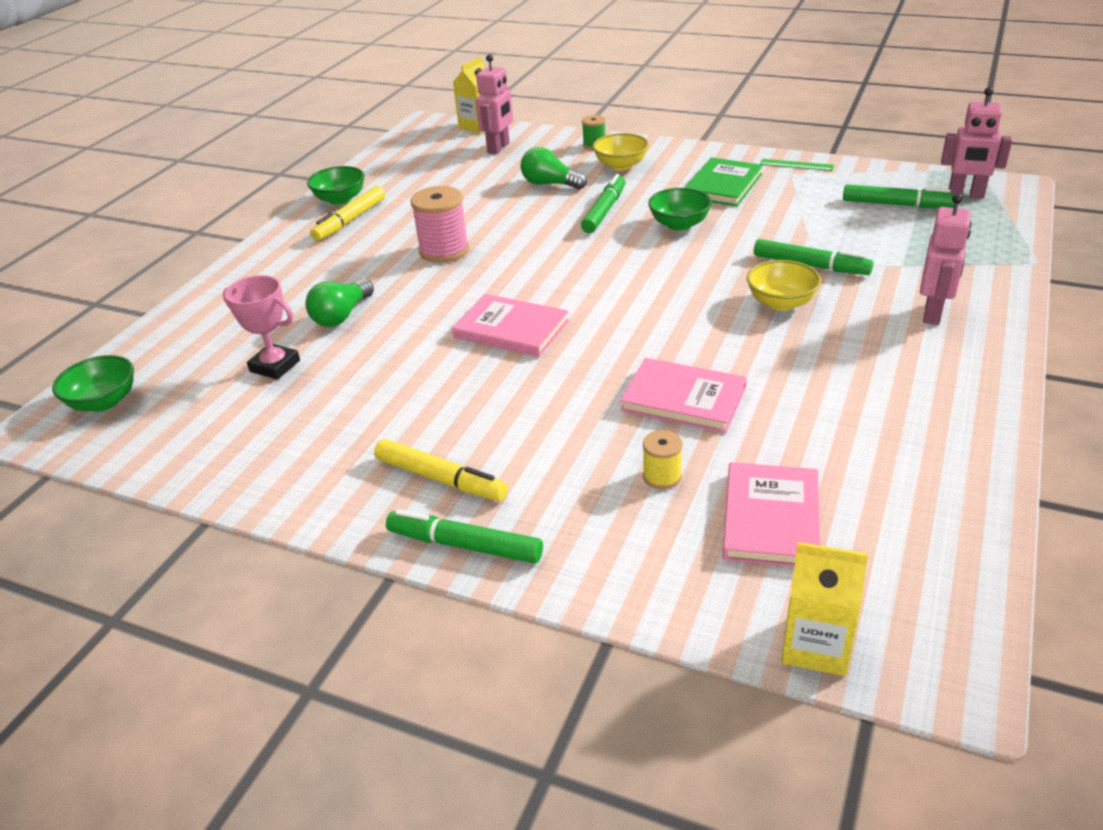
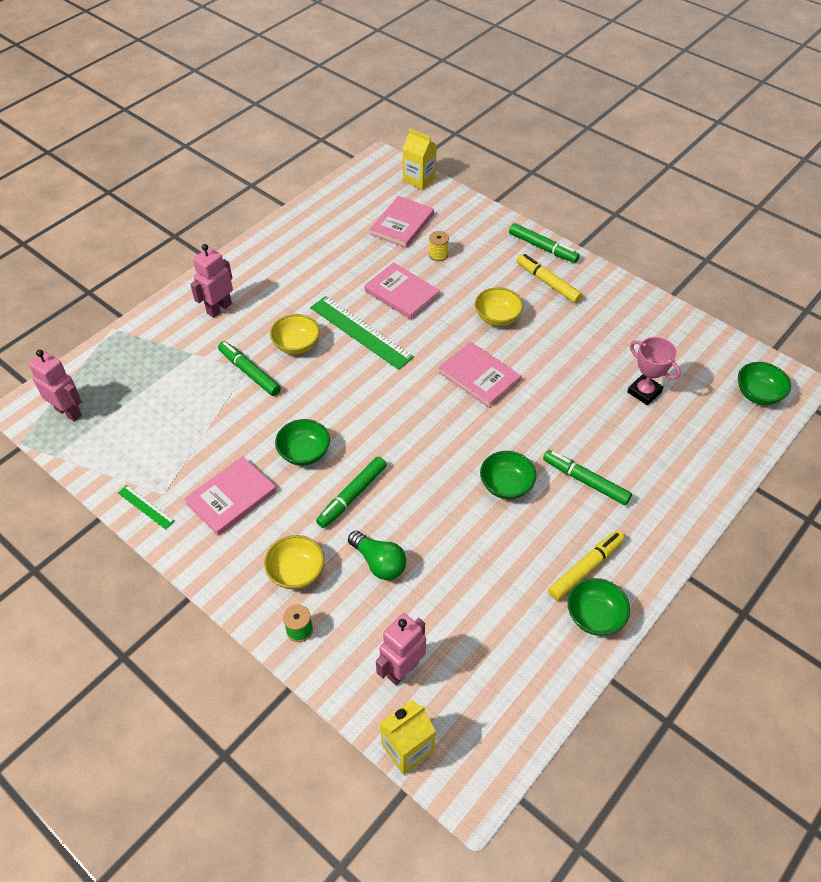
camera: 165 degrees left, 15 degrees up
(342, 316) = (597, 429): green light bulb -> none
(444, 250) = (506, 485): pink spool -> green bowl
(512, 403) = (497, 318): none -> yellow bowl
(707, 336) = (360, 332): none -> green ruler
(723, 185) = (231, 497): green book -> pink book
(896, 204) = (128, 418): green marker -> green marker (585, 481)

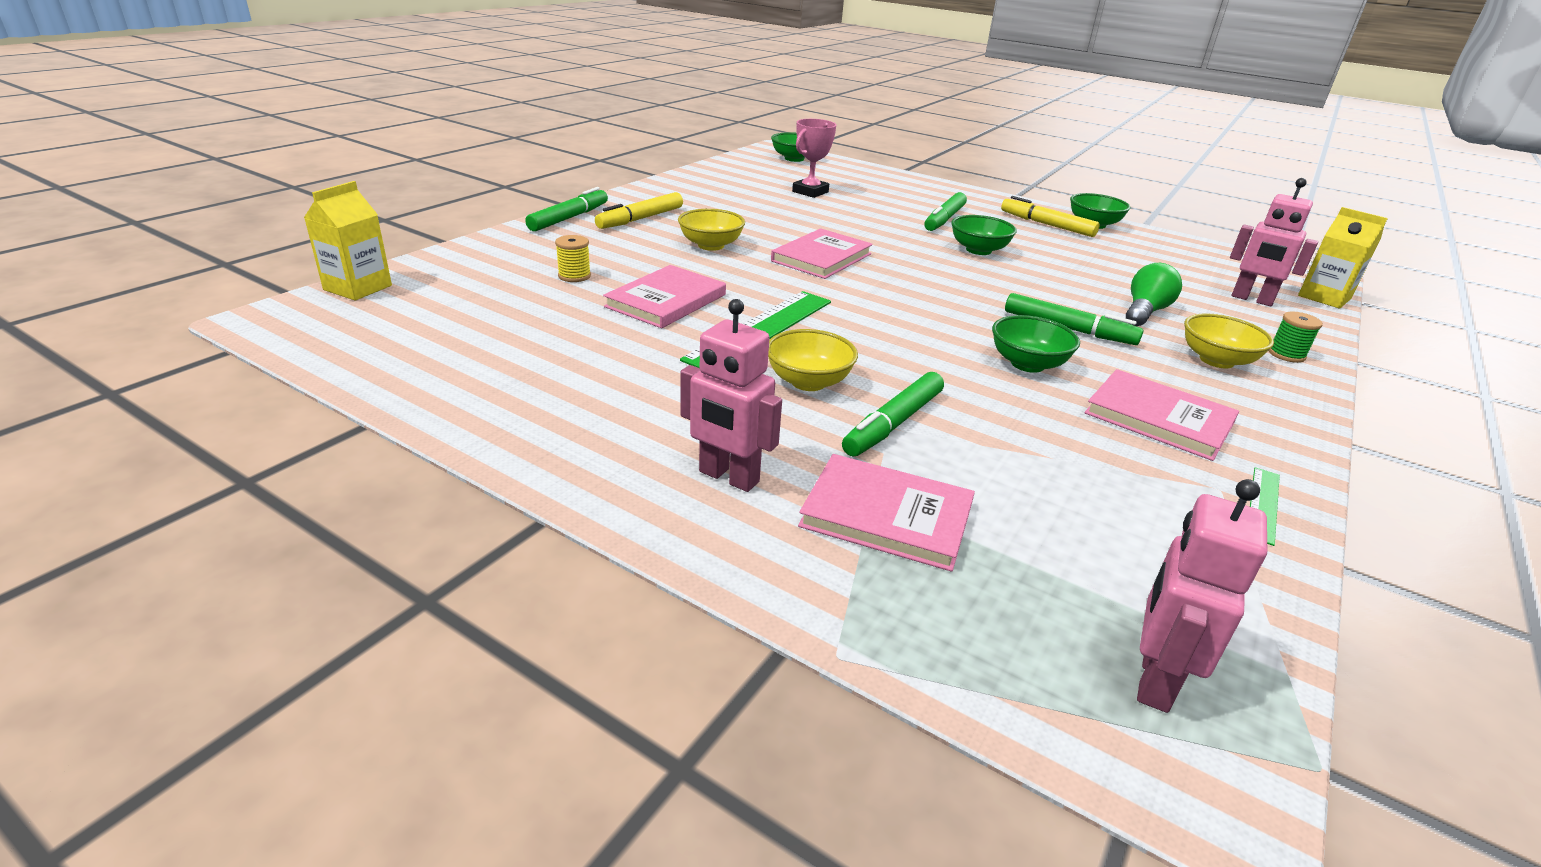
camera: 100 degrees left, 20 degrees down
(402, 224) = (486, 301): pink book -> pink book (887, 515)

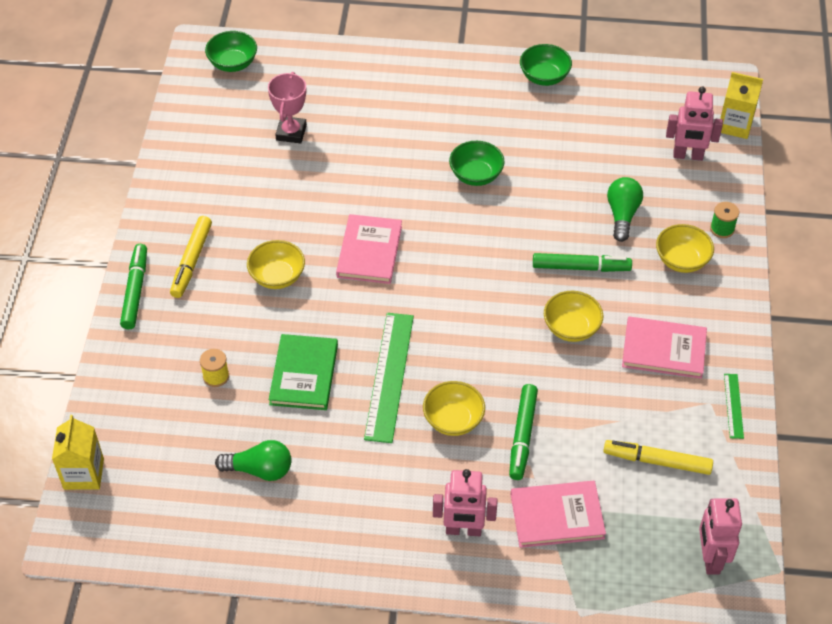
camera: 25 degrees left, 20 degrees up
(533, 342) = (259, 469): none -> green light bulb
(666, 301) = (304, 374): pink book -> green book
(944, 219) = (426, 130): green marker -> none
(1027, 364) = (571, 328): green bowl -> yellow bowl
(1047, 225) = (508, 97): yellow marker -> yellow marker (657, 461)

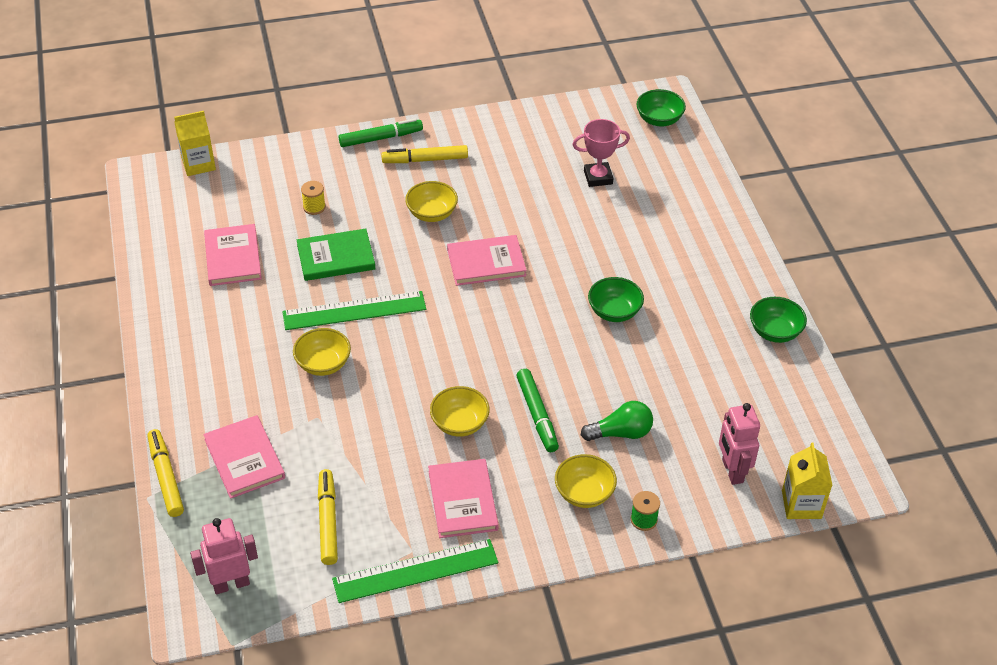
camera: 70 degrees right, 5 degrees down
(259, 469) = (232, 257): green light bulb -> pink book
(463, 530) = (211, 398): pink robot -> none
(522, 436) = (323, 415): green marker -> none
(558, 592) = (166, 477): none -> yellow marker
(733, 406) = (415, 571): green ruler -> green ruler, size x2.05

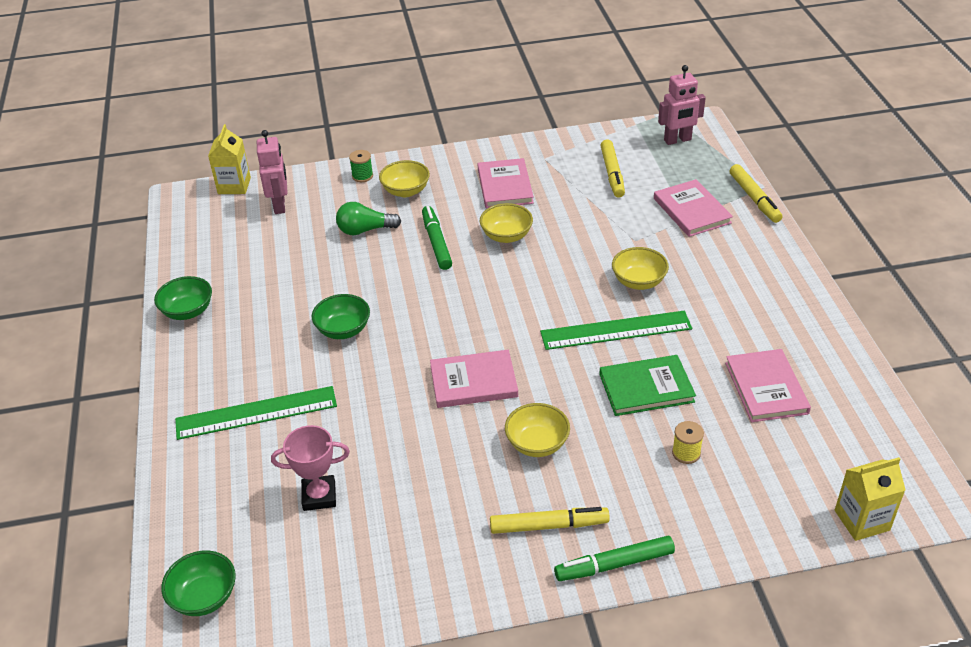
camera: 175 degrees left, 5 degrees down
(415, 571) = (541, 148): green ruler -> green ruler (256, 413)

